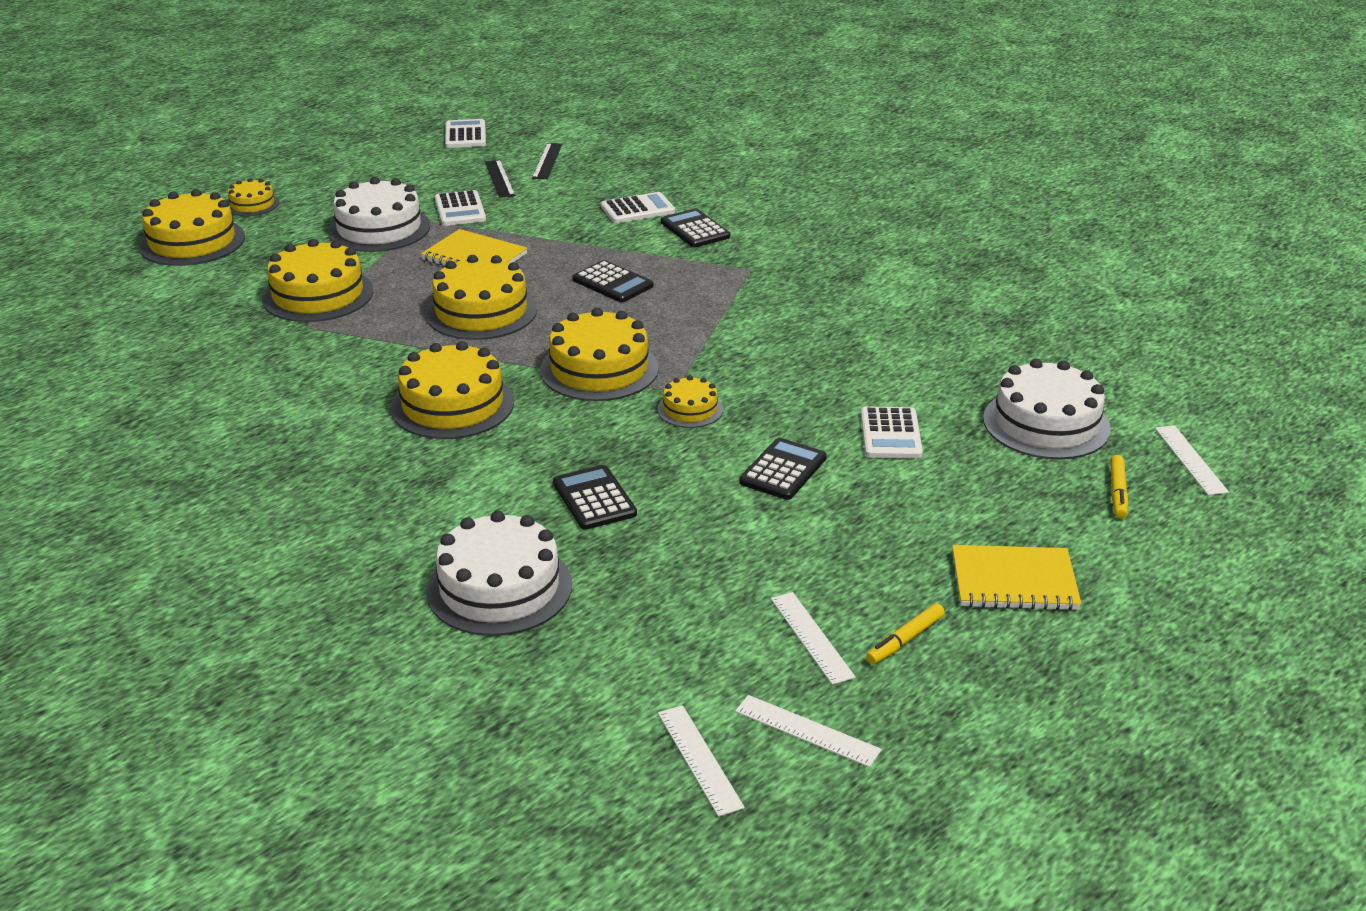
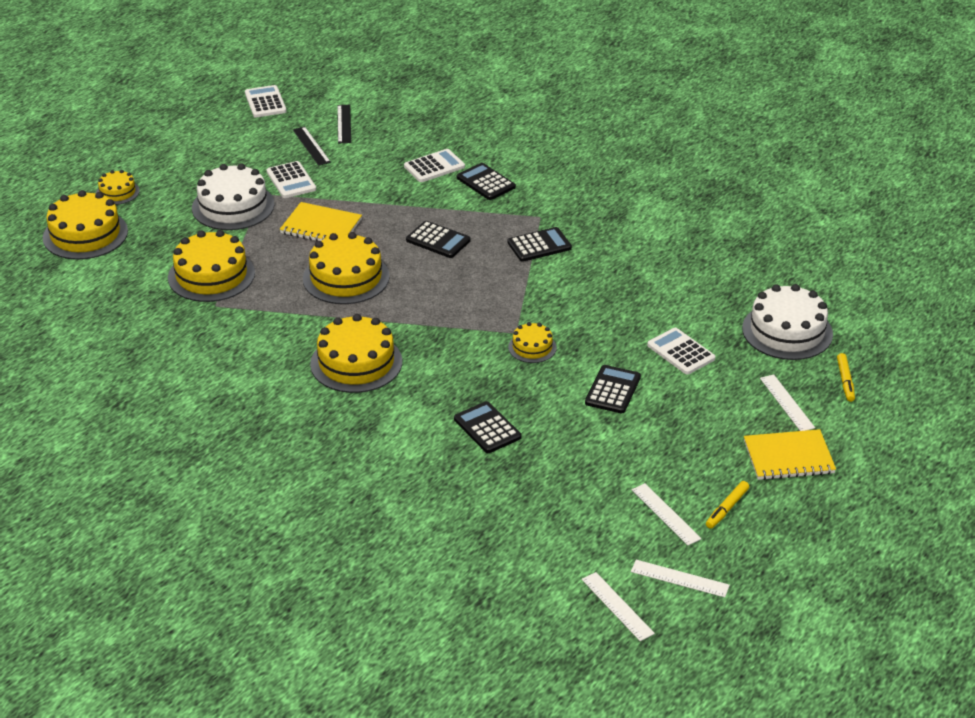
camera: 10 degrees left, 5 degrees up
(499, 588) = (445, 504): white cake -> none
(599, 369) = (454, 320): yellow cake -> none
(739, 299) = (539, 245): none -> black calculator
(891, 434) = (680, 352): white calculator -> white calculator turned 150 degrees clockwise
(1190, 459) = (890, 349): white ruler -> white ruler (787, 403)

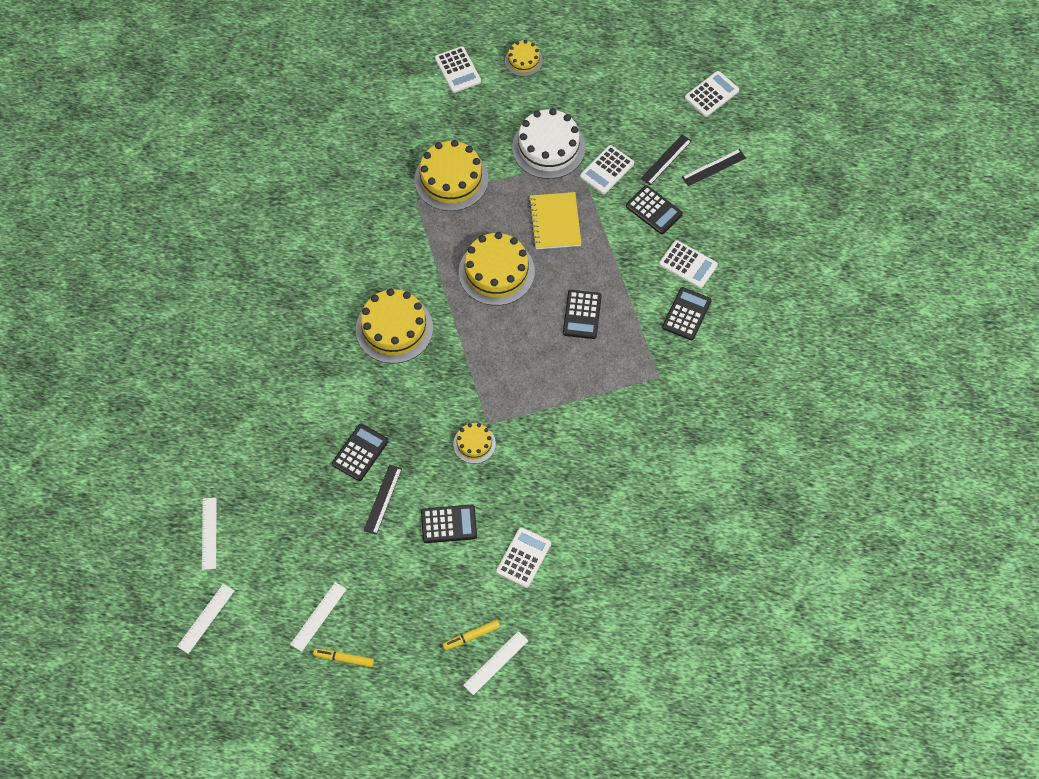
camera: 65 degrees right, 25 degrees up
(85, 234) = (458, 70): yellow cake -> white calculator
(539, 245) = (616, 393): black calculator -> black calculator (654, 210)
(554, 427) = (382, 499): none -> black ruler
(680, 578) = (252, 651): white ruler -> white ruler (209, 533)
(787, 331) = (595, 632): white cake -> none
(788, 457) = (426, 685): yellow notebook -> none
(845, 381) = (547, 701): yellow marker -> yellow marker (471, 636)

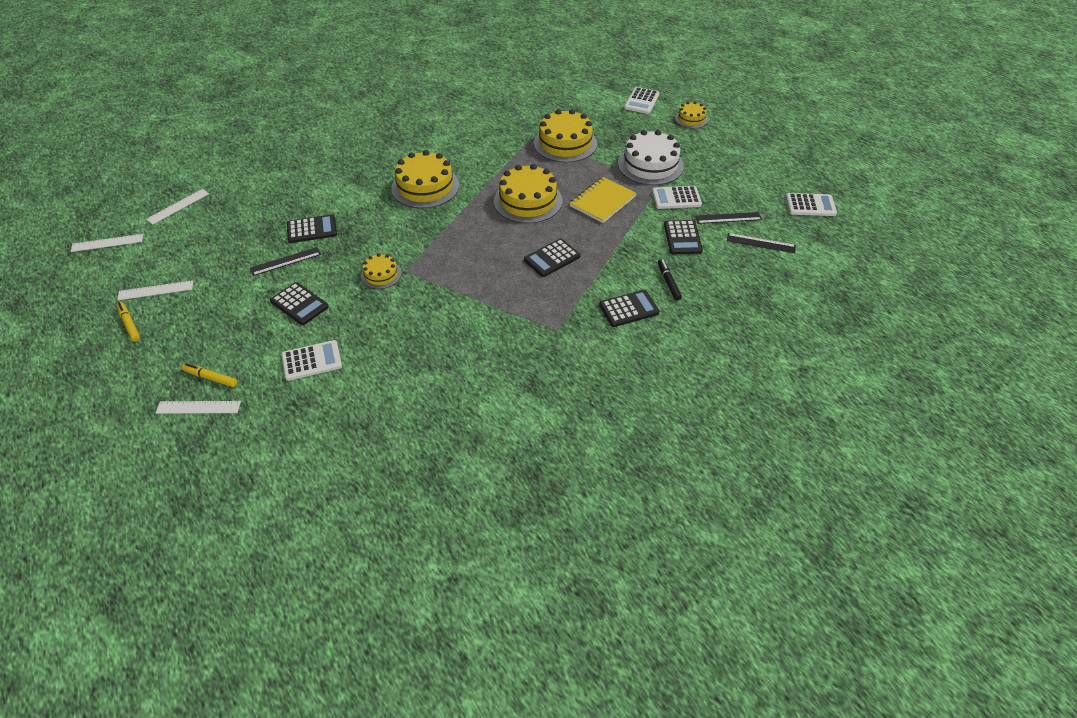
camera: 45 degrees right, 15 degrees down
(688, 264) = (668, 282): white calculator -> black marker

